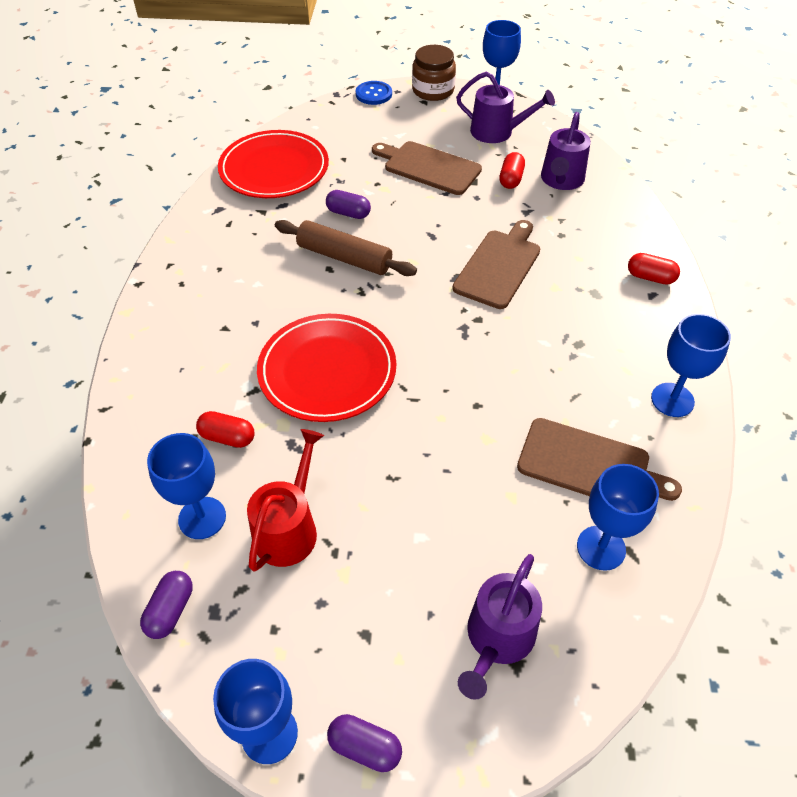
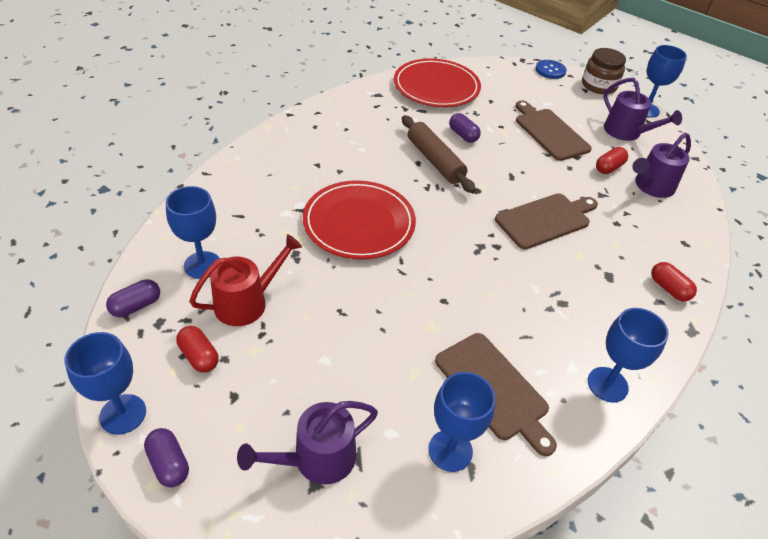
camera: 30 degrees right, 5 degrees down
(227, 437) = (260, 228): red capsule -> red capsule (199, 356)

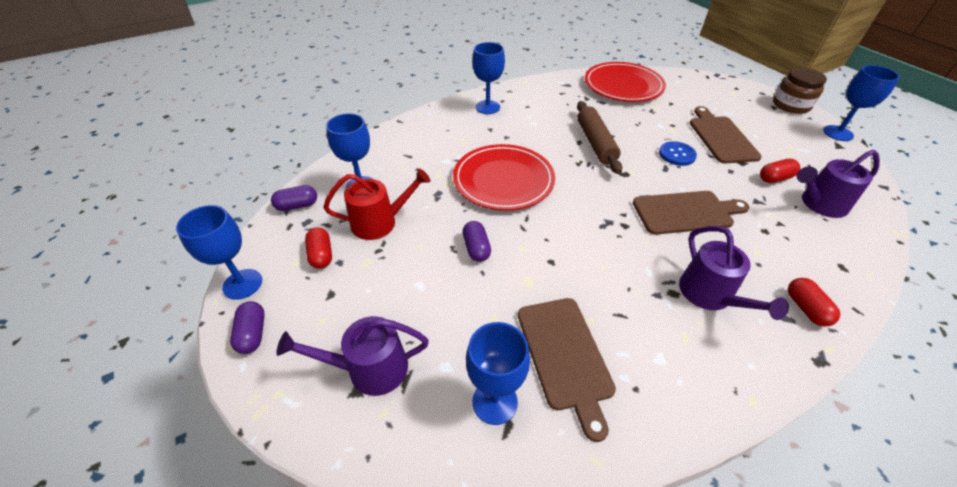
camera: 25 degrees right, 0 degrees up
(463, 135) = (631, 127): purple capsule -> purple capsule (476, 248)
(550, 70) = (742, 86): blue button -> blue button (677, 154)
(607, 384) = (693, 388): blue goblet -> blue goblet (487, 107)
(626, 132) = (807, 150): purple watering can -> purple watering can (710, 295)

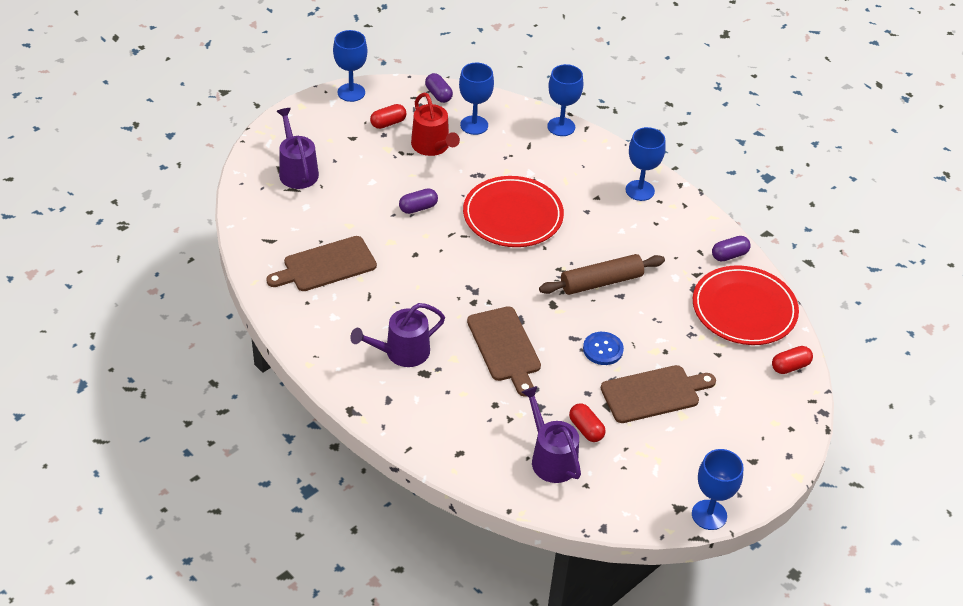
camera: 75 degrees right, 0 degrees up
(253, 334) = (312, 111): purple capsule -> purple capsule (729, 255)
(494, 402) = (285, 233): blue goblet -> blue goblet (561, 127)
(790, 105) = (765, 480): brown jar -> none
(805, 308) = (402, 413): red capsule -> red capsule (790, 366)

